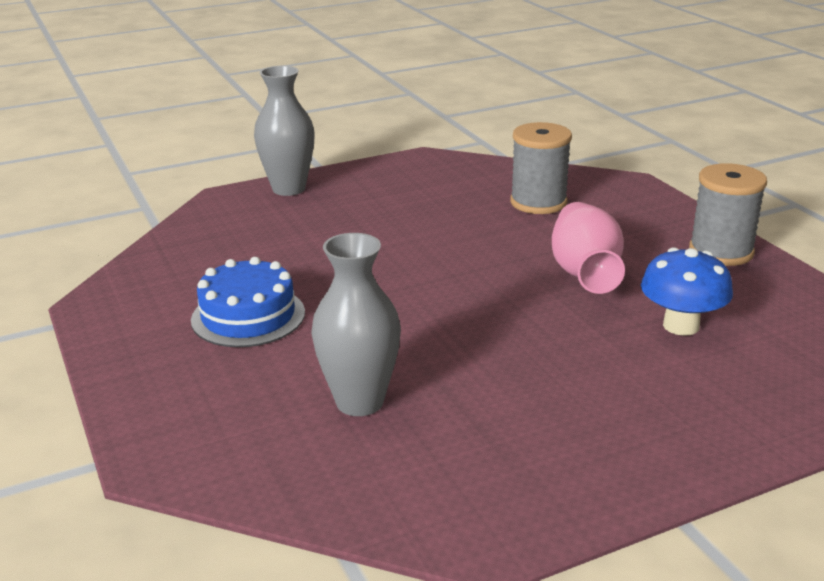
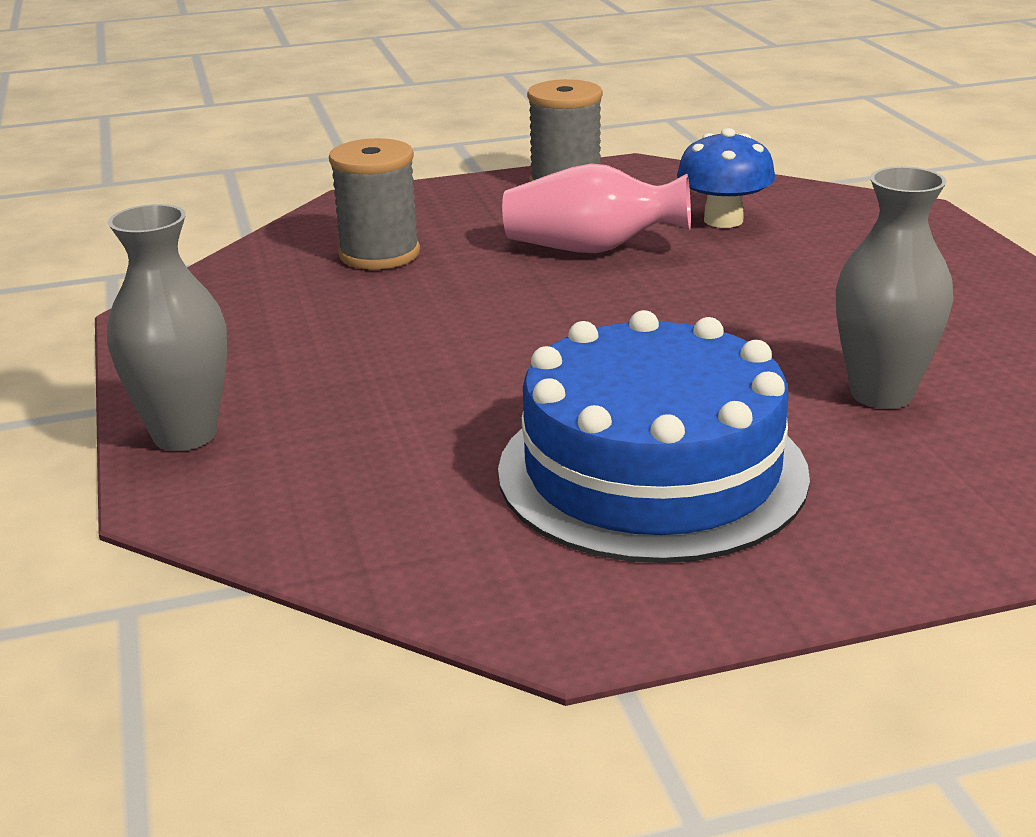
camera: 80 degrees left, 0 degrees up
(248, 316) = (652, 471): blue cake -> blue cake, size x1.70

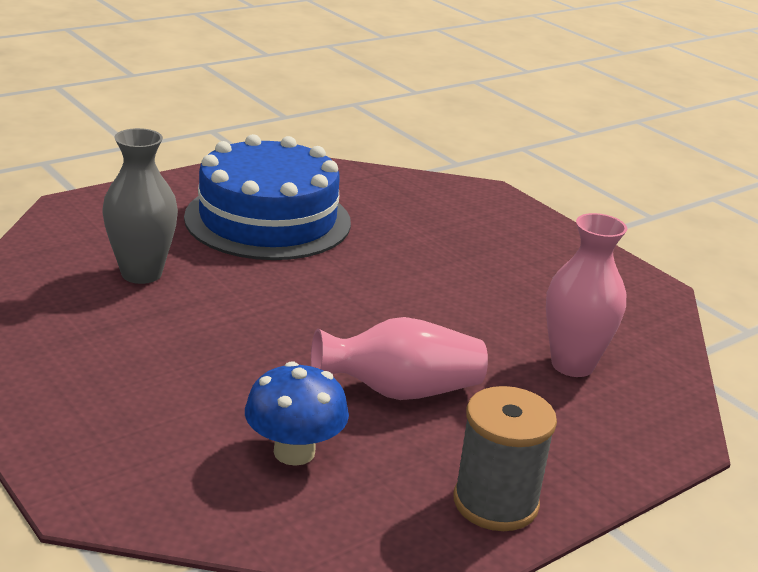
camera: 155 degrees right, 0 degrees up
(184, 435) = (523, 218): grey vase -> none
(379, 254) = (572, 365): grey spool -> pink vase

